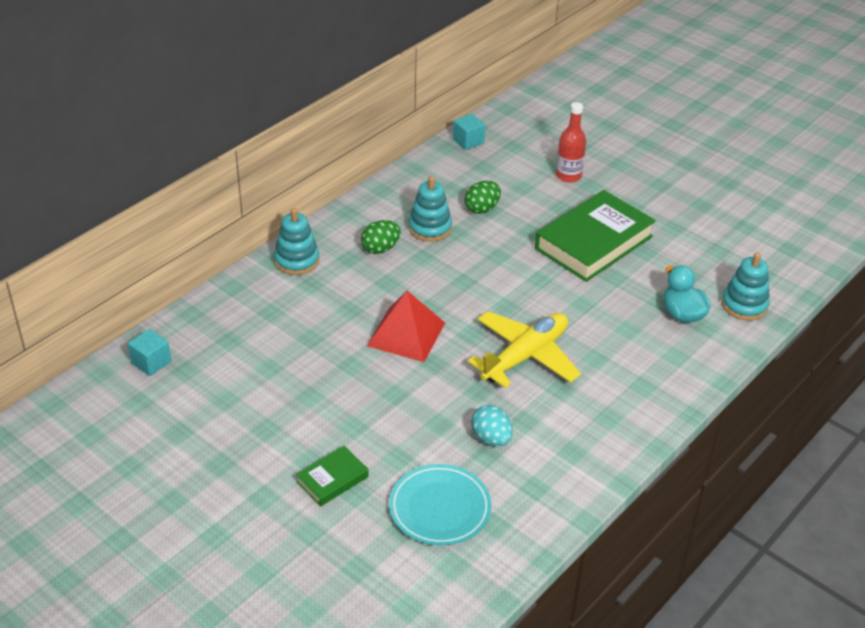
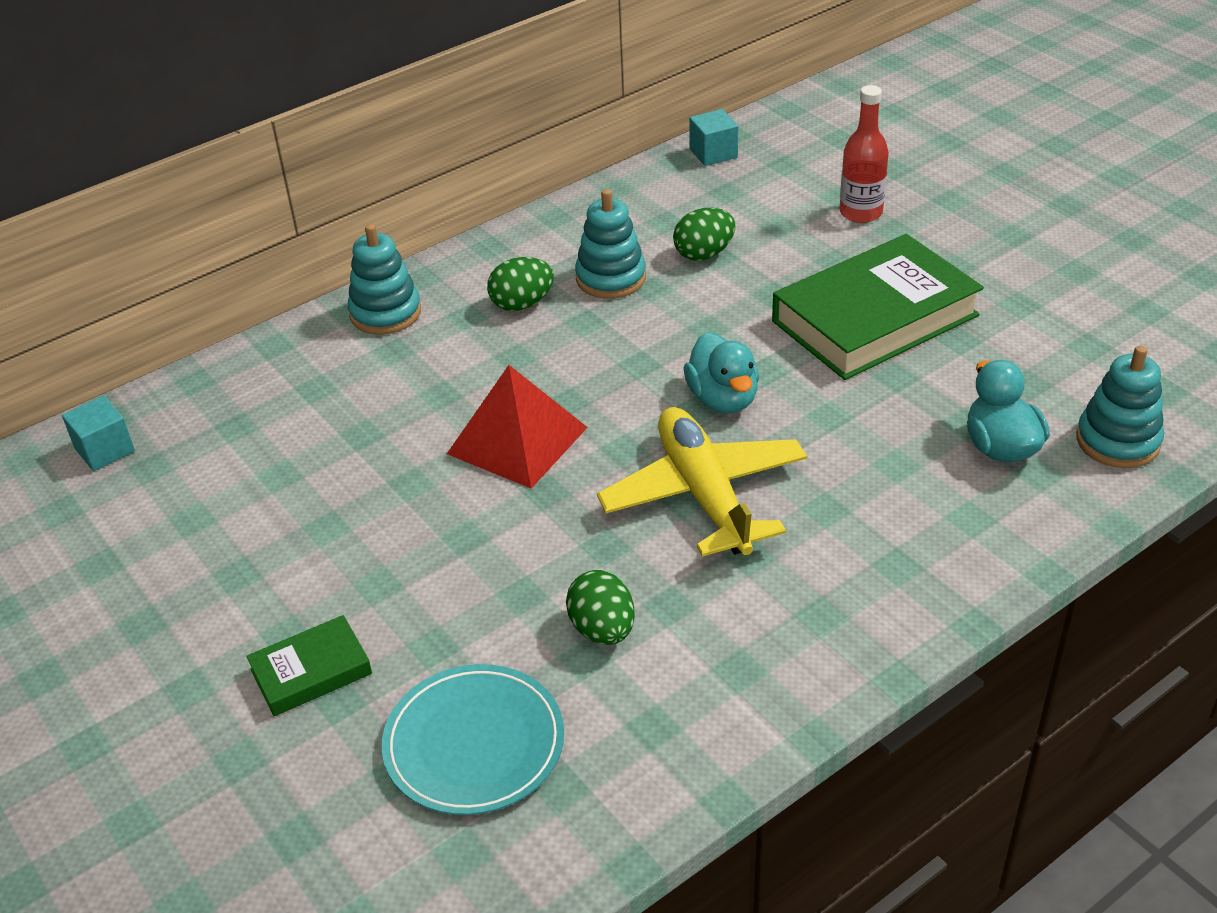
camera: 15 degrees right, 0 degrees up
(491, 438) = (602, 629): turquoise egg -> green egg
(519, 299) = (723, 399): none -> turquoise duck
(525, 356) = (704, 495): yellow plane -> yellow plane turned 75 degrees counterclockwise

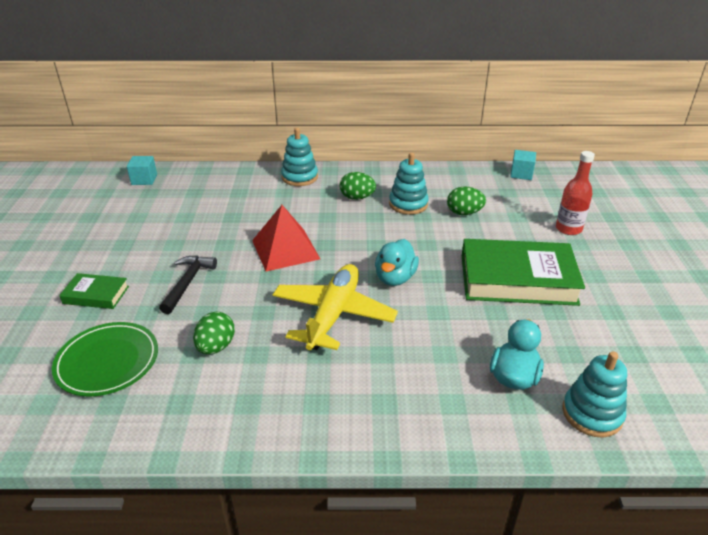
camera: 35 degrees right, 5 degrees down
(435, 570) = (188, 283): none -> black hammer
(474, 744) = (107, 361): turquoise plate -> green plate

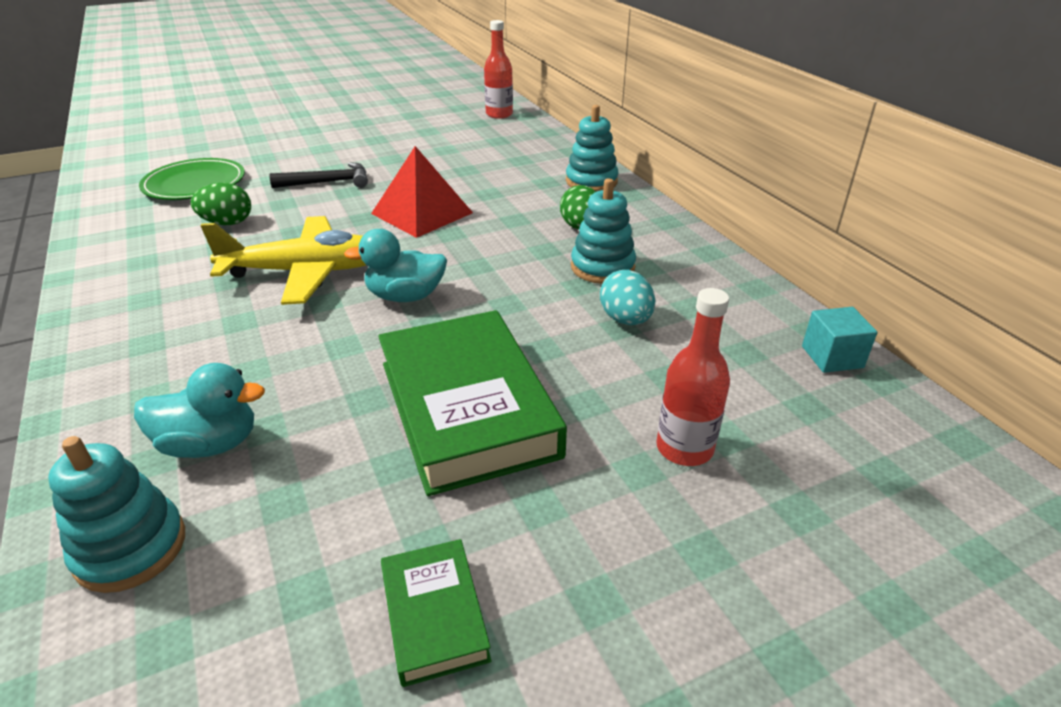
camera: 65 degrees right, 0 degrees up
(96, 295) = (290, 152): green book -> green book (434, 615)
(144, 179) = (499, 114): turquoise cube -> red bottle
(464, 213) = (625, 319): green egg -> turquoise egg

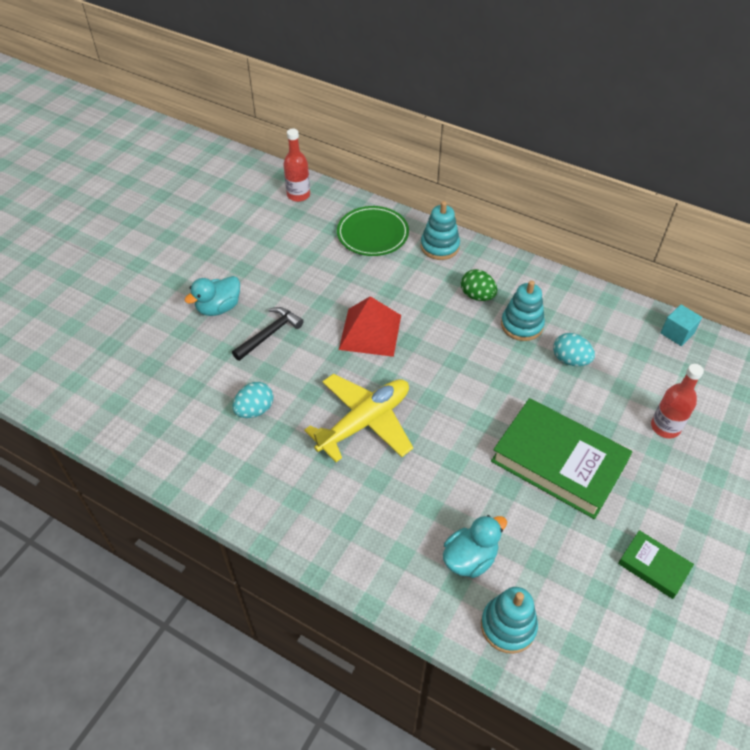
camera: 35 degrees left, 15 degrees up
(195, 184) = (172, 386): green plate -> green plate (372, 234)
(227, 223) = (255, 410): green egg -> turquoise egg
(405, 296) = (444, 408): turquoise duck -> turquoise duck (219, 307)

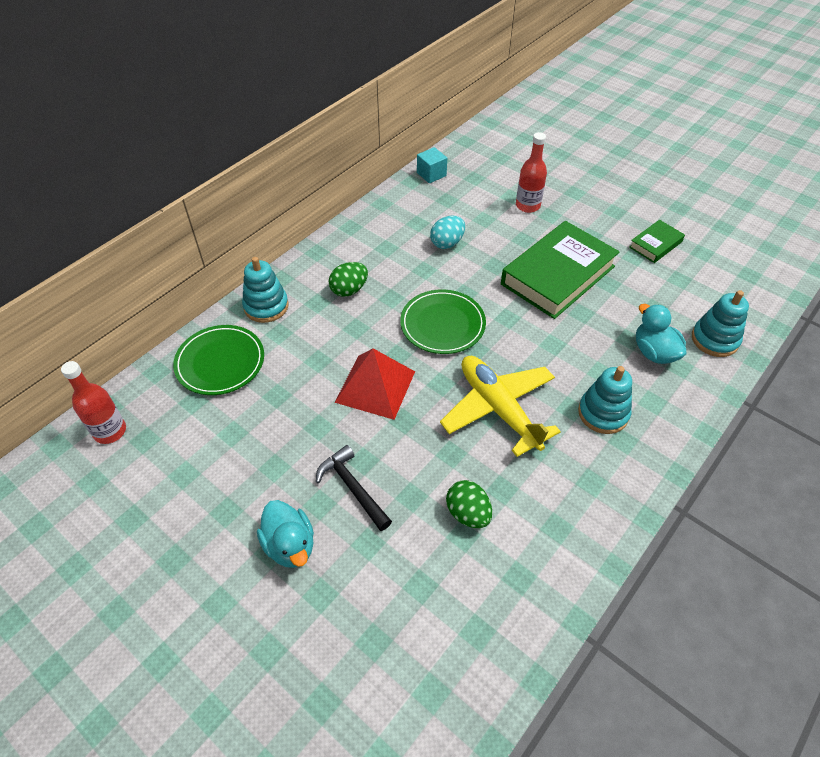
camera: 80 degrees left, 0 degrees up
(255, 410) = (468, 513): turquoise egg -> green egg
(455, 369) = (442, 324): none -> green plate
(522, 325) = (397, 265): turquoise stacking toy -> turquoise stacking toy (603, 413)

